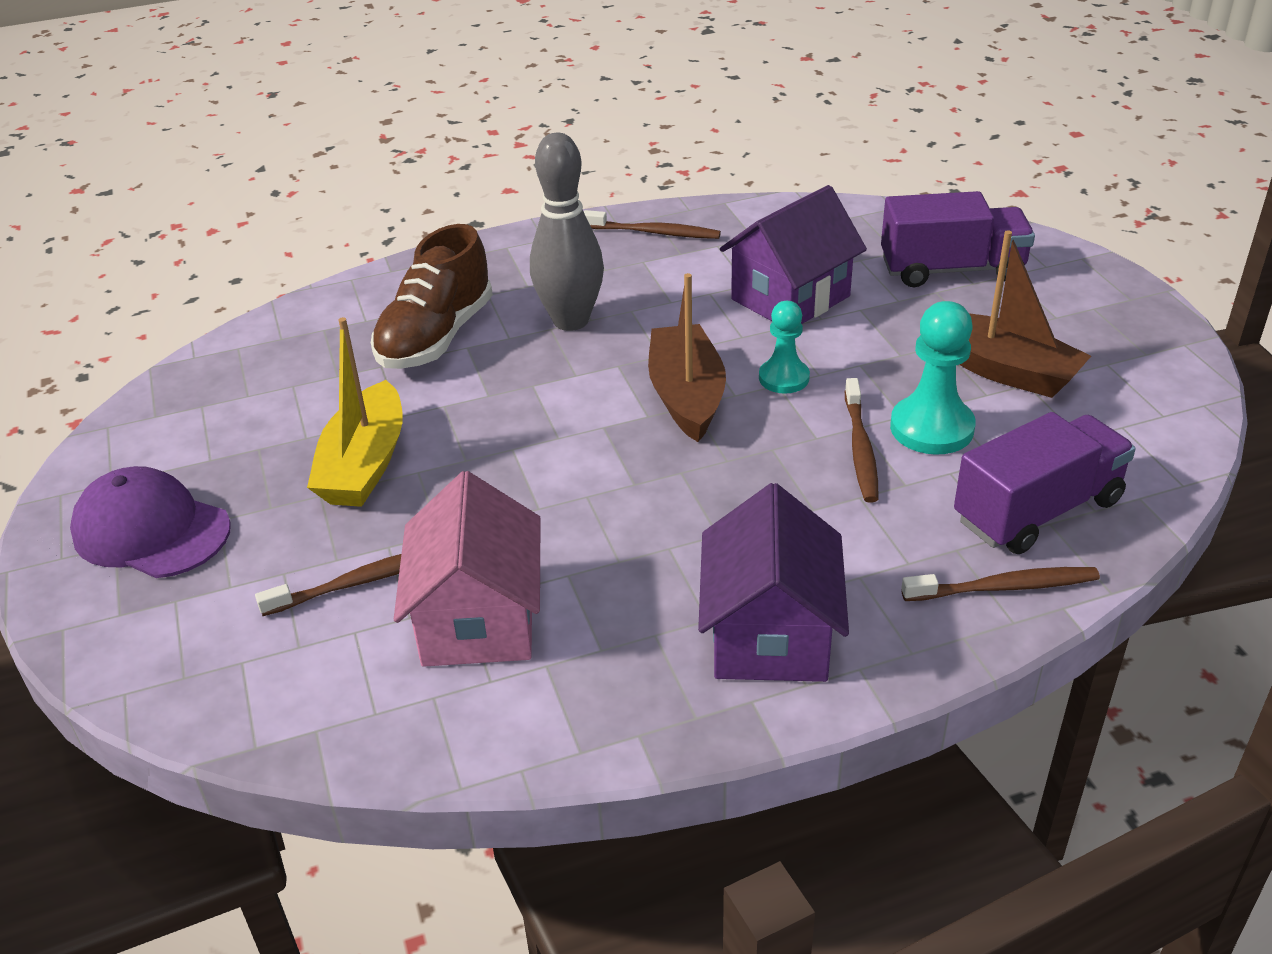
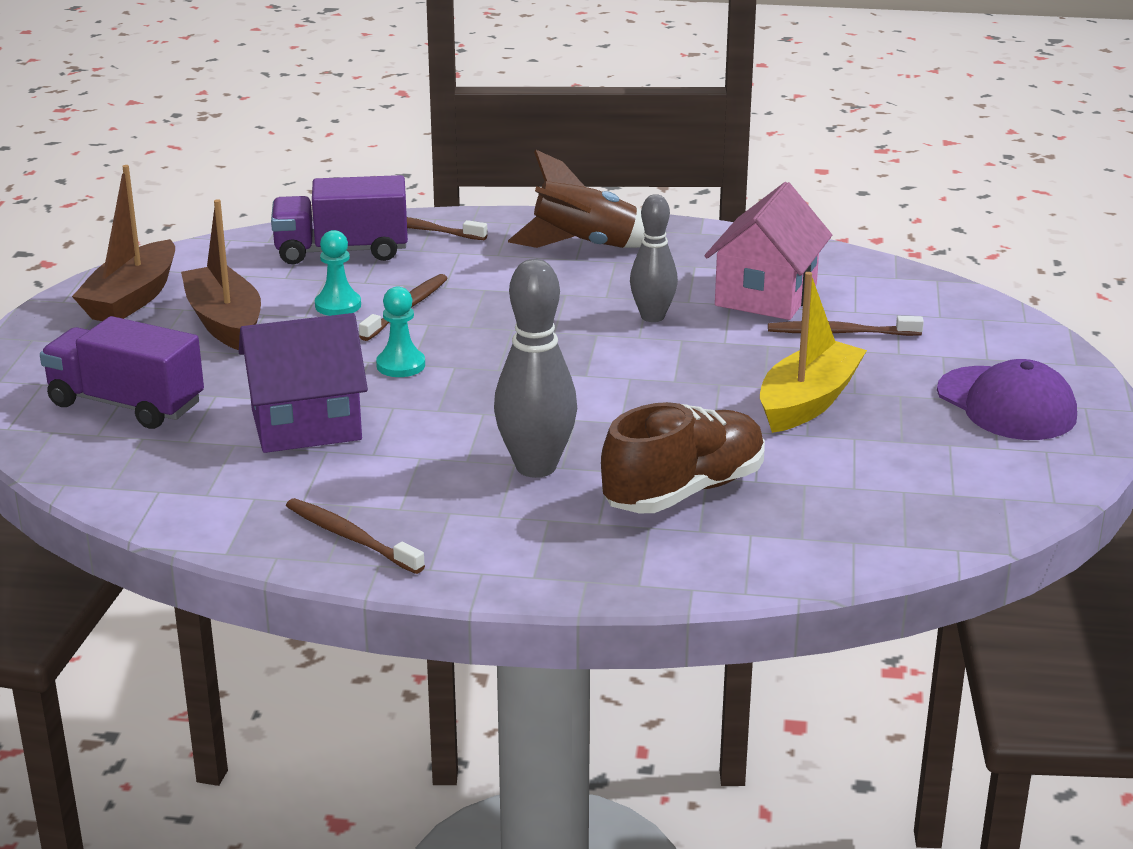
camera: 155 degrees left, 10 degrees down
(592, 530) = (652, 317): none -> grey bowling pin
(687, 396) = (495, 375): brown boat -> brown boat (132, 298)
(770, 635) = (584, 246): purple house -> brown rocket
(931, 428) = (338, 305): turquoise pawn -> turquoise pawn, size x0.65

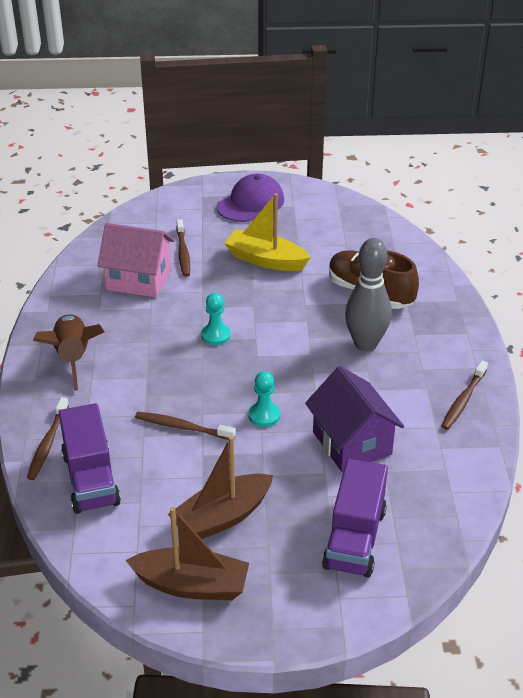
camera: 100 degrees left, 10 degrees up
(338, 305) = (183, 462): turquoise pawn -> turquoise pawn (215, 335)
(652, 317) = (175, 320): grey bowling pin -> none

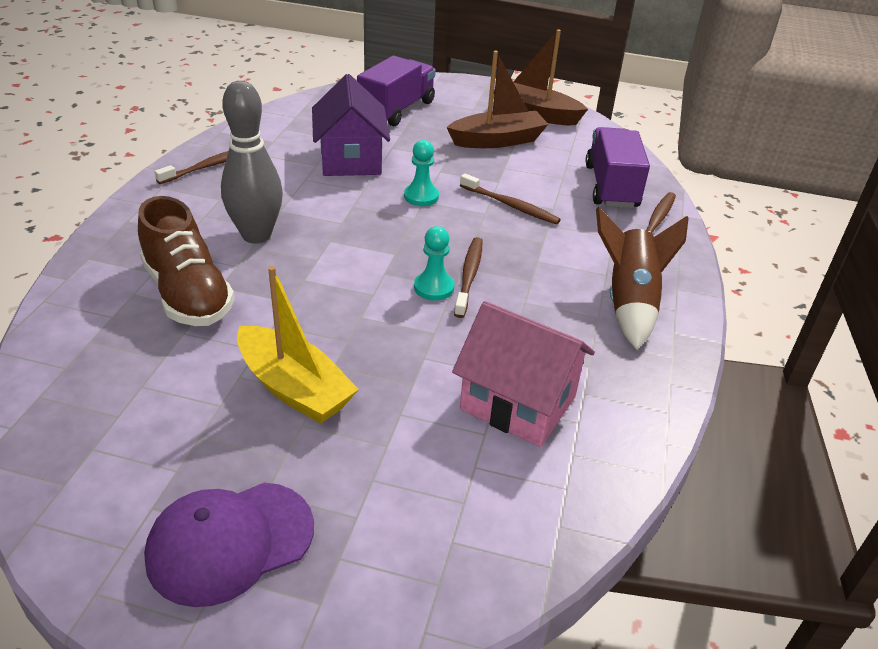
camera: 165 degrees left, 0 degrees up
(183, 253) = (425, 442): brown toothbrush -> brown toothbrush (469, 276)

